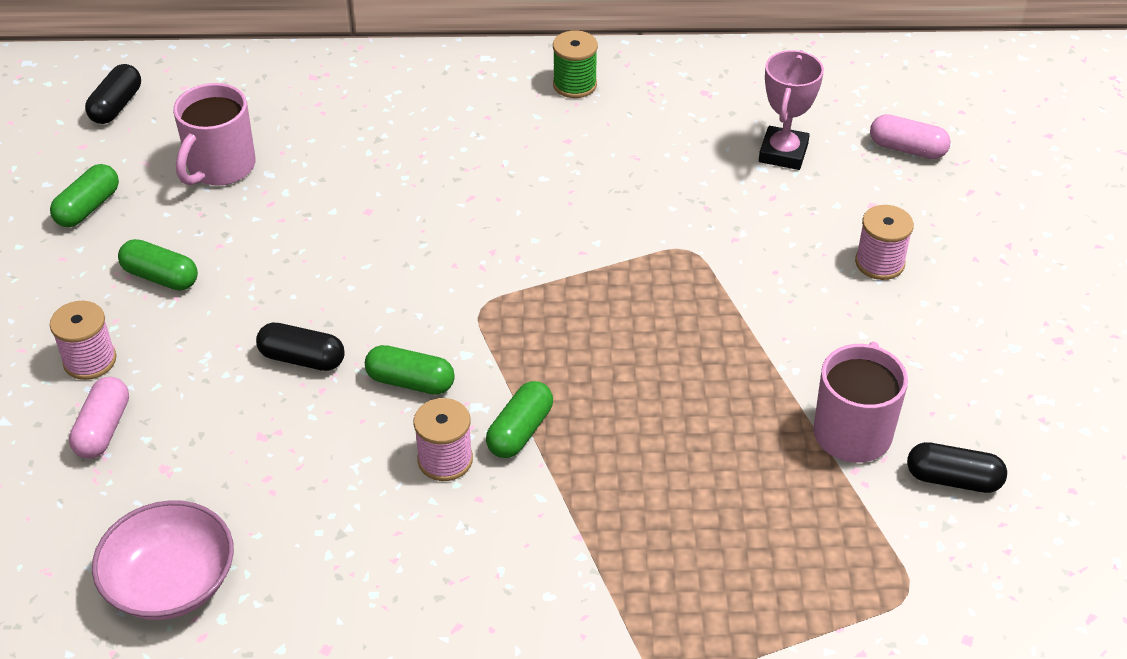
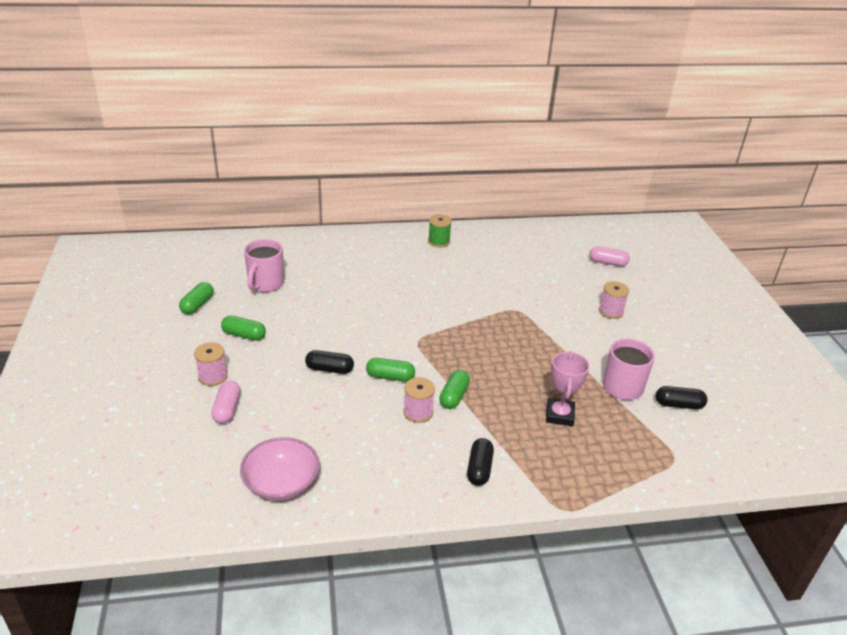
camera: 10 degrees left, 10 degrees down
(116, 106) = (204, 259): black capsule -> black capsule (479, 469)
(783, 153) = (549, 267): pink trophy -> pink trophy (559, 415)

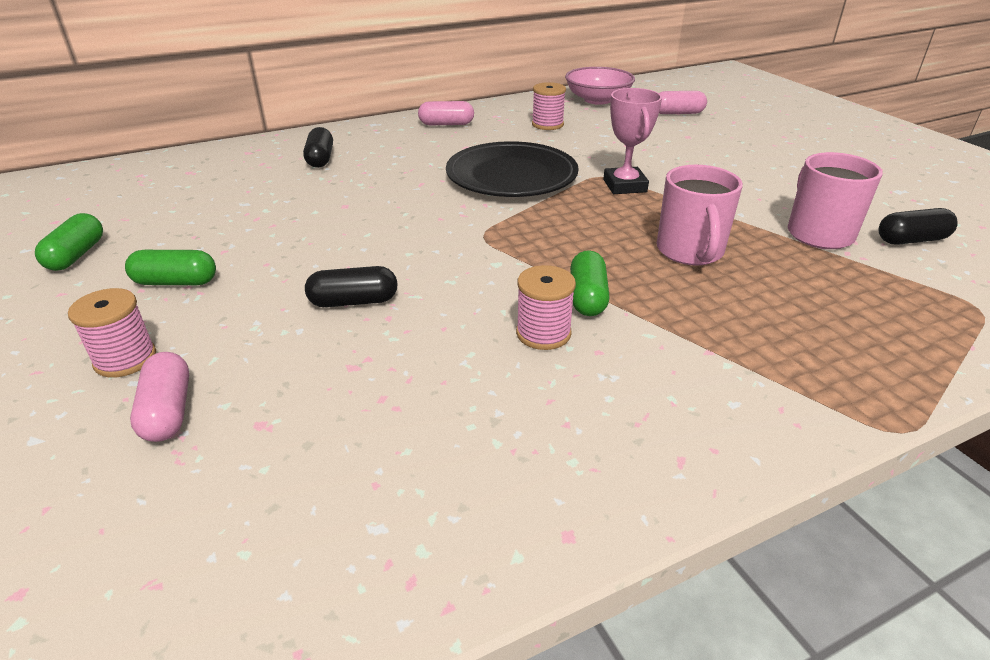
camera: 15 degrees left, 0 degrees up
(265, 284) = (197, 208): pink mug -> pink mug (690, 252)
(281, 483) = (334, 534): pink bowl -> pink bowl (597, 100)
(390, 377) = (465, 291): green capsule -> none
(439, 241) = (446, 124): green spool -> pink capsule
(458, 298) = (511, 176): none -> black plate
(479, 469) = (709, 399): black capsule -> black capsule (320, 159)
(559, 415) = (767, 288): pink trophy -> pink trophy (625, 186)
(611, 311) = (725, 157): pink spool -> pink spool (547, 124)

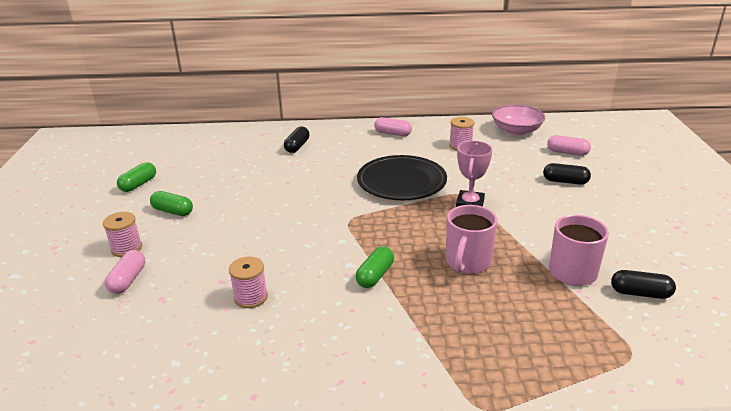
camera: 25 degrees right, 5 degrees down
(353, 302) = (248, 245): black capsule -> black capsule (565, 181)
(543, 333) = (331, 290): pink spool -> pink spool (250, 297)

